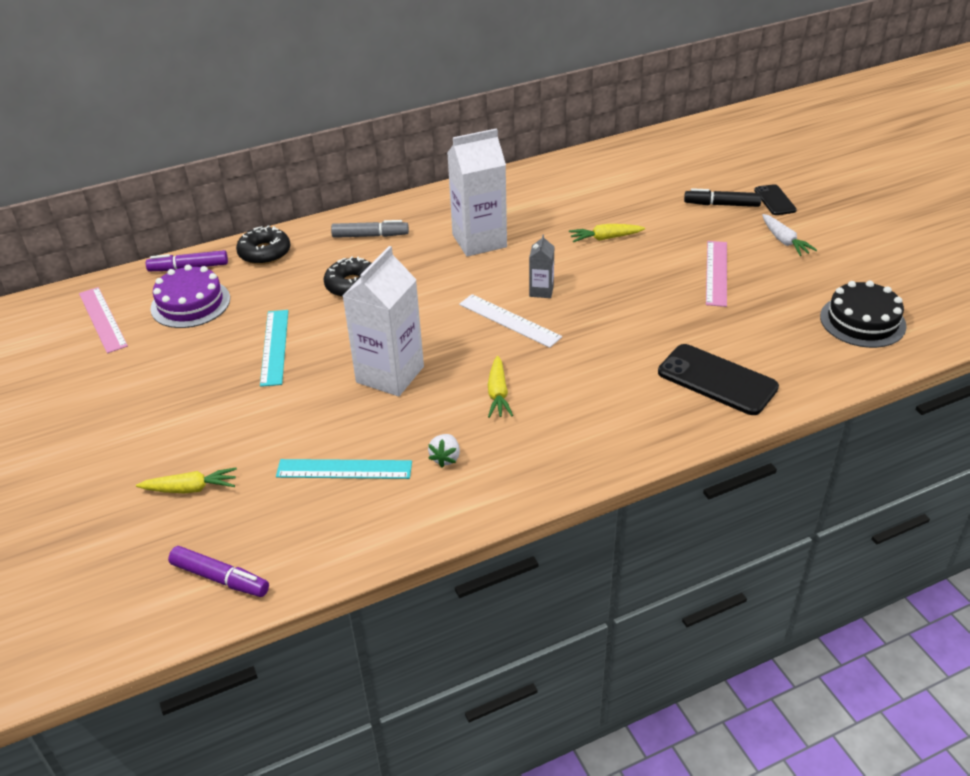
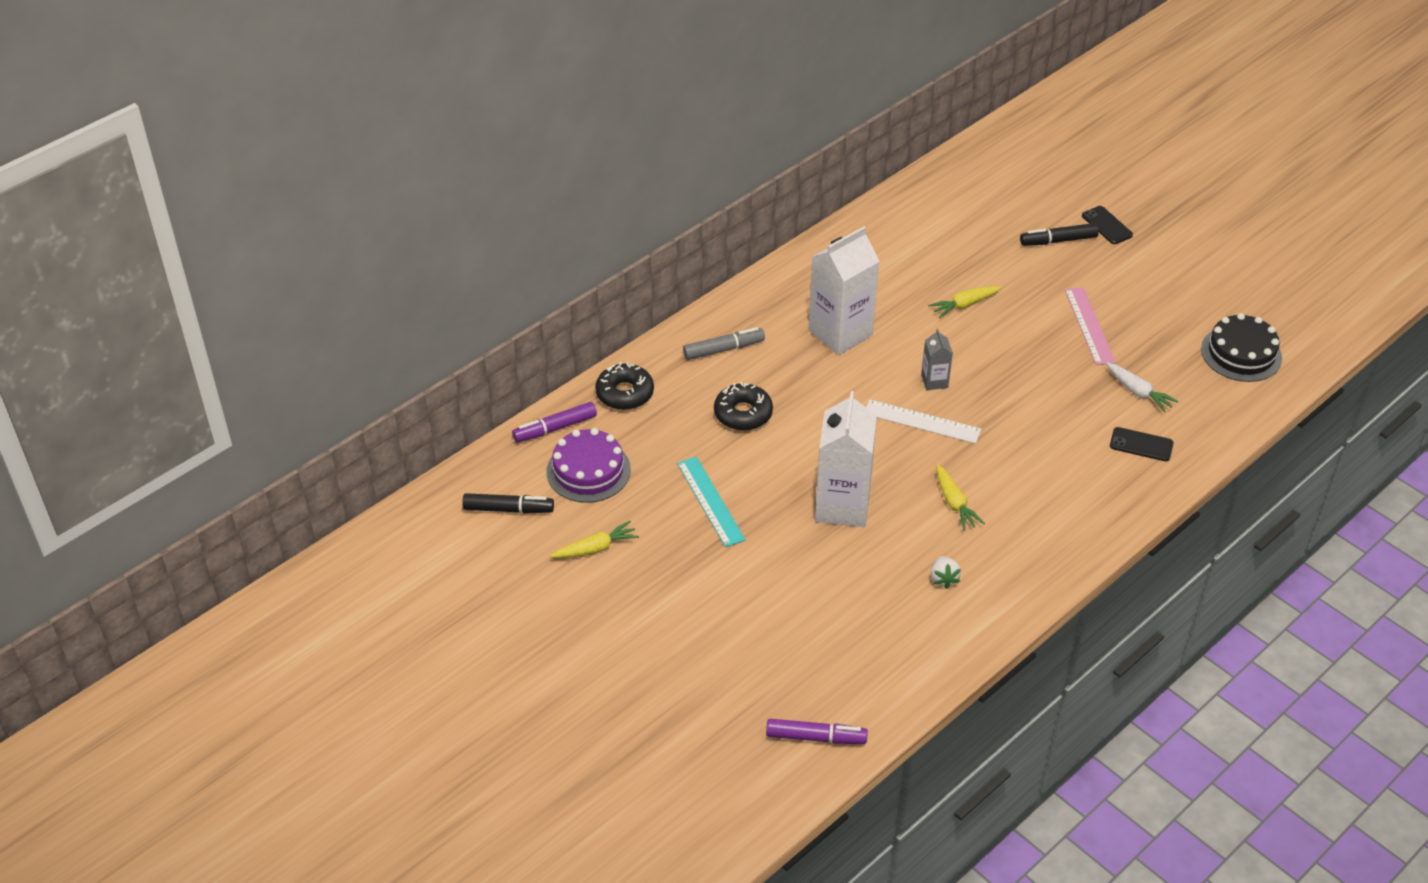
camera: 20 degrees left, 5 degrees up
(102, 319) = (508, 509): pink ruler -> black marker
(190, 489) = (731, 664): yellow carrot -> yellow carrot (596, 548)
(344, 469) = (859, 611): turquoise ruler -> none
(717, 380) = (1141, 445): black phone -> black phone, size x0.57
(784, 241) = (1136, 275): white carrot -> white carrot (1138, 392)

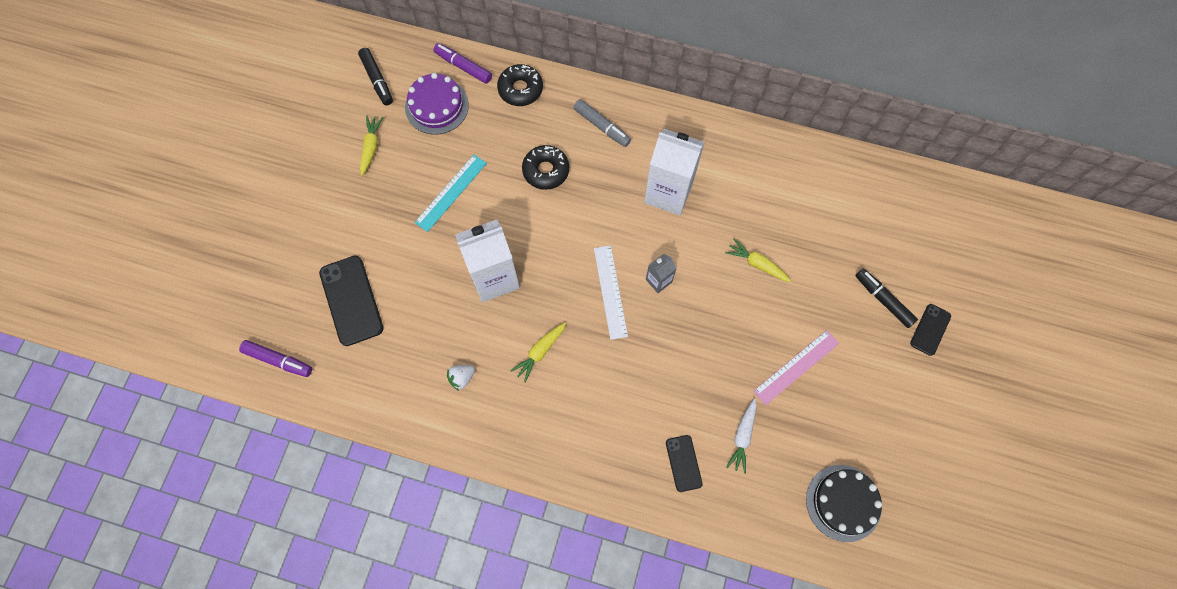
camera: 60 degrees right, 25 degrees up
(596, 548) = (371, 147): yellow carrot -> yellow carrot turned 120 degrees counterclockwise
(784, 640) = (351, 300): none -> black phone
(815, 737) = (278, 360): purple marker -> purple marker turned 45 degrees counterclockwise

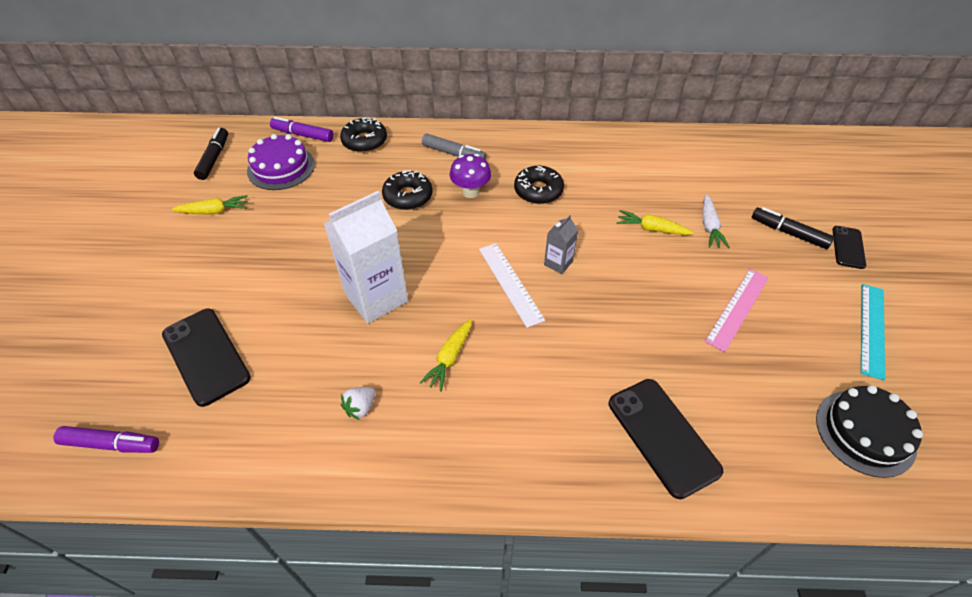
camera: 15 degrees left, 20 degrees down
(371, 147) = (214, 211): yellow carrot -> yellow carrot turned 90 degrees clockwise
(377, 80) = (214, 158): black marker -> black marker turned 135 degrees counterclockwise
(451, 192) = (310, 232): turquoise ruler -> turquoise ruler (872, 330)
(605, 179) = (470, 192): none -> purple mushroom
(668, 193) = (538, 191): white carton -> black donut
(683, 463) = (662, 436): black phone -> black phone, size x1.76
(742, 437) = (716, 390): white carrot -> white carrot (709, 226)

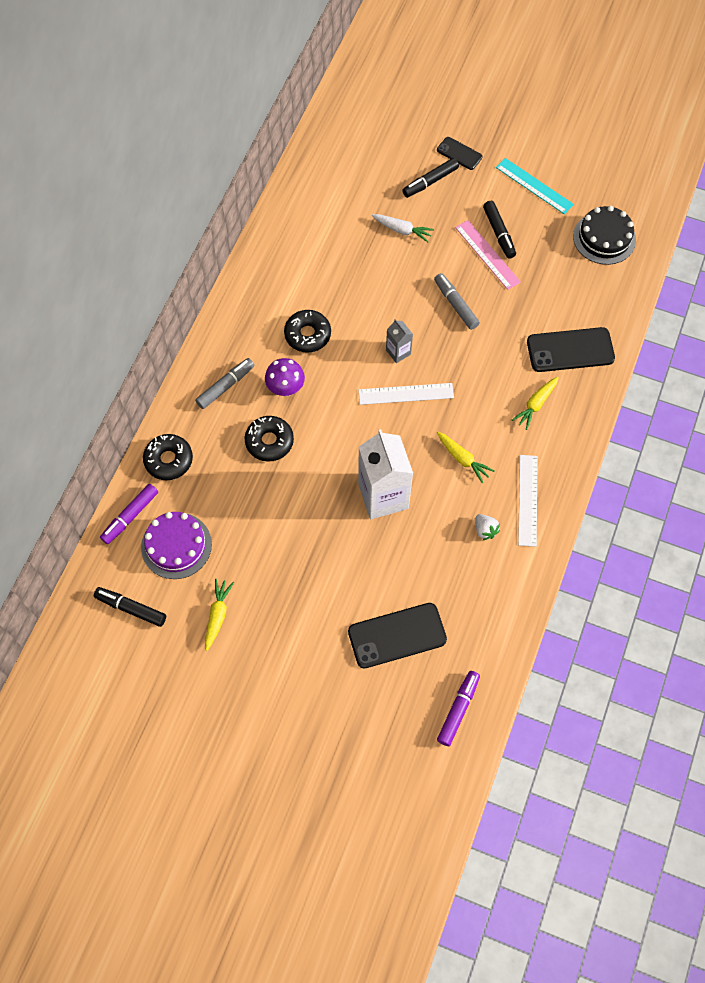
camera: 70 degrees left, 15 degrees up
(417, 444) = (527, 500): none -> white ruler
(649, 297) = (456, 305): none -> grey marker
(651, 229) = (388, 271): yellow carrot -> yellow carrot (535, 404)
(775, 312) = (499, 233): none -> black marker

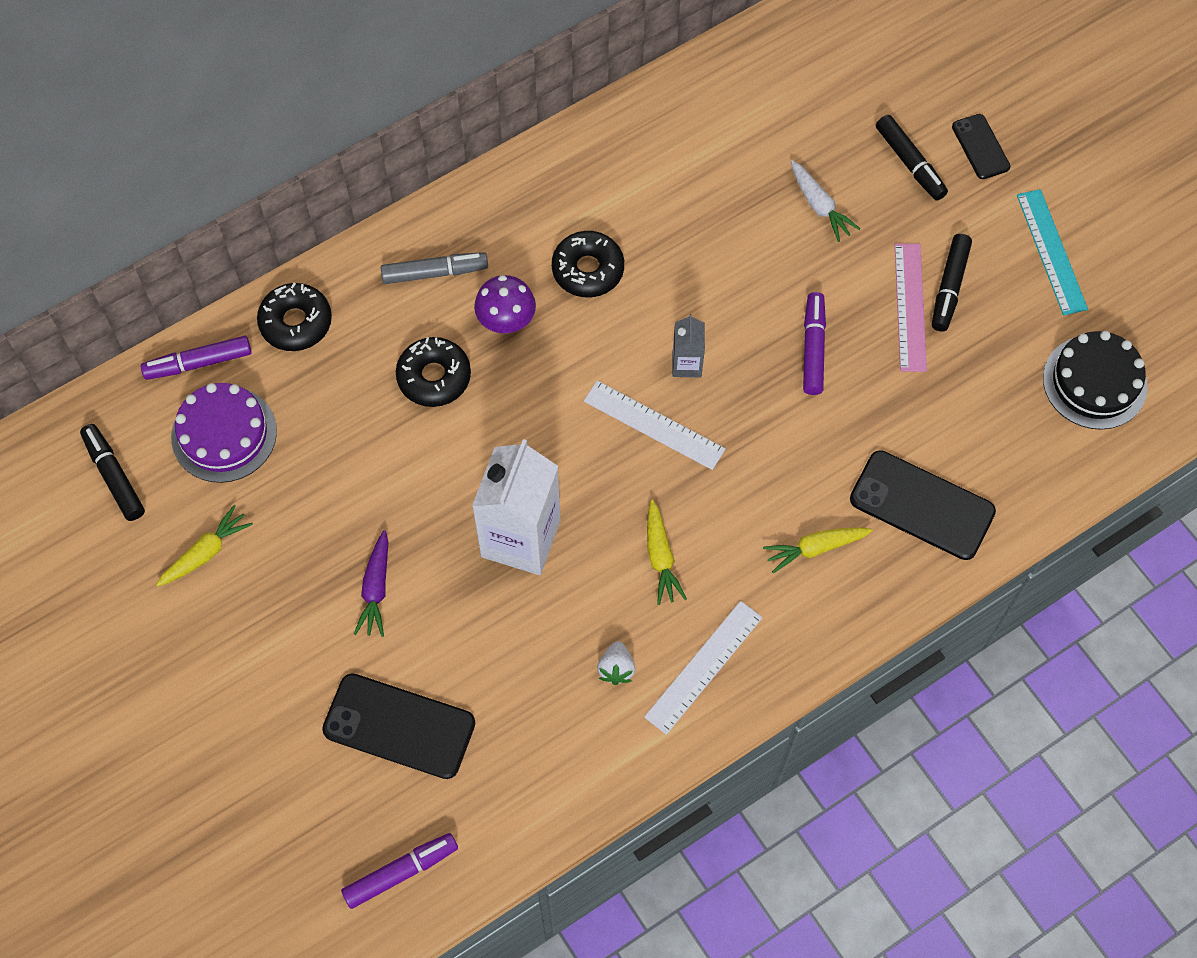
camera: 35 degrees right, 0 degrees up
(327, 573) = (376, 589): none -> purple carrot
(430, 182) = (909, 162): black marker -> black marker turned 120 degrees counterclockwise
(456, 305) = (813, 348): grey marker -> purple marker

